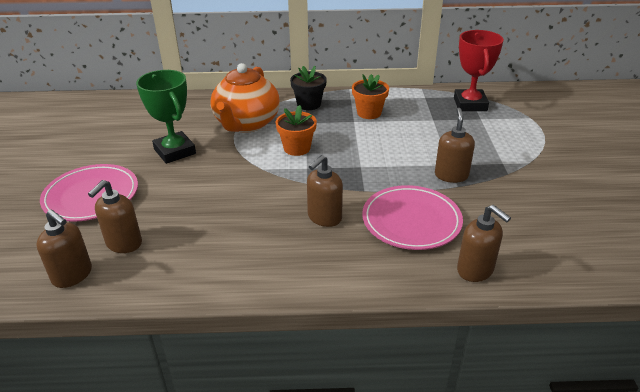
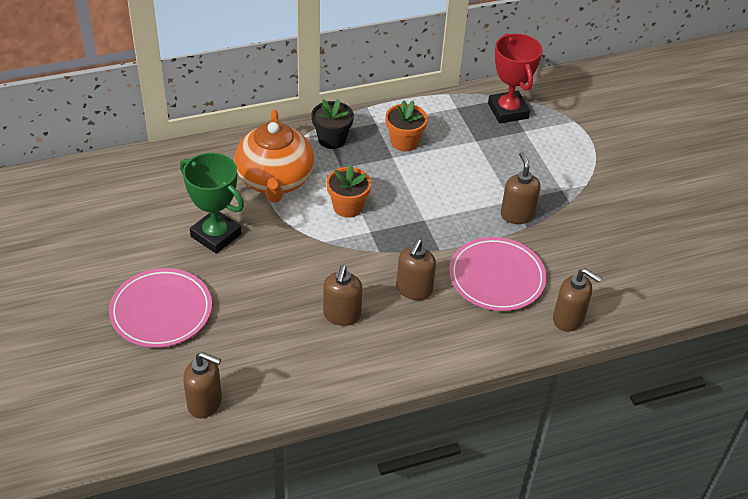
camera: 20 degrees left, 10 degrees up
(123, 243) = (233, 359): brown soap dispenser -> brown soap dispenser (342, 315)

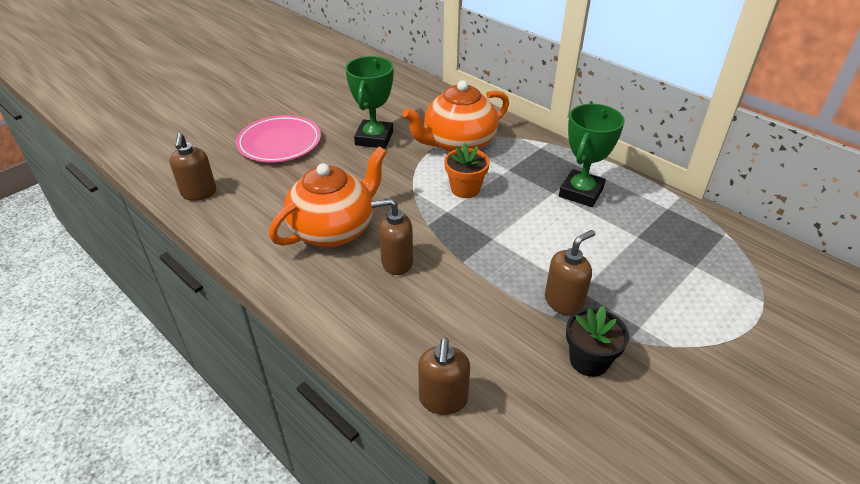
camera: 65 degrees right, 5 degrees down
(332, 139) = (537, 153): black flower pot -> black flower pot (589, 360)
(342, 315) = (334, 229): brown soap dispenser -> orange teapot
(404, 142) = (581, 192): orange flower pot -> green trophy
(496, 277) = (458, 316): pink plate -> none
(508, 111) = (709, 244): red trophy -> none

